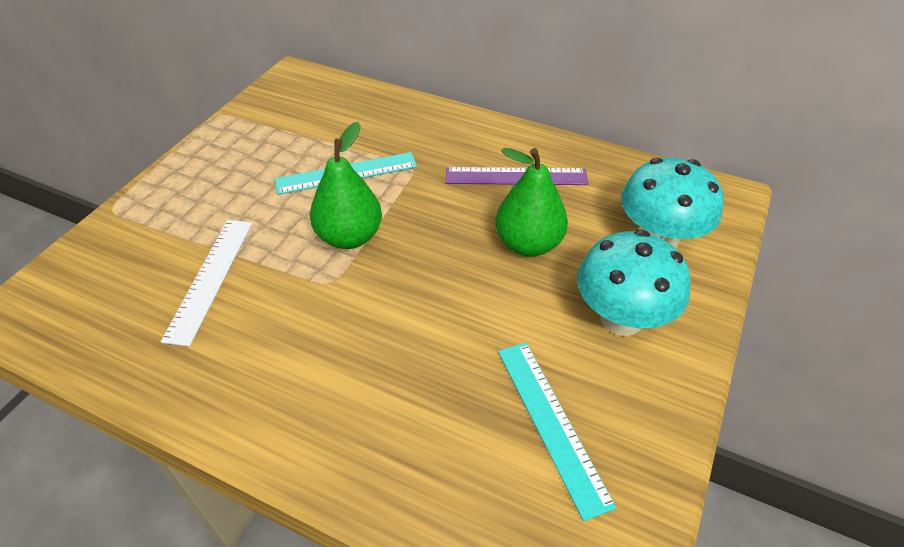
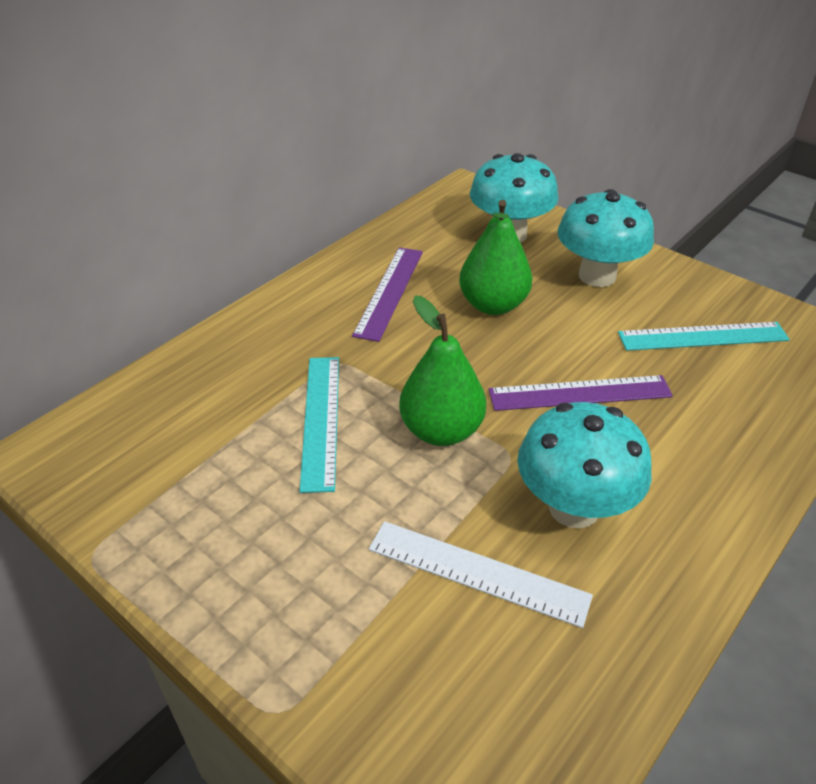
camera: 75 degrees left, 5 degrees down
(277, 327) = (574, 507): none -> turquoise mushroom
(419, 320) = (580, 393): none -> purple ruler

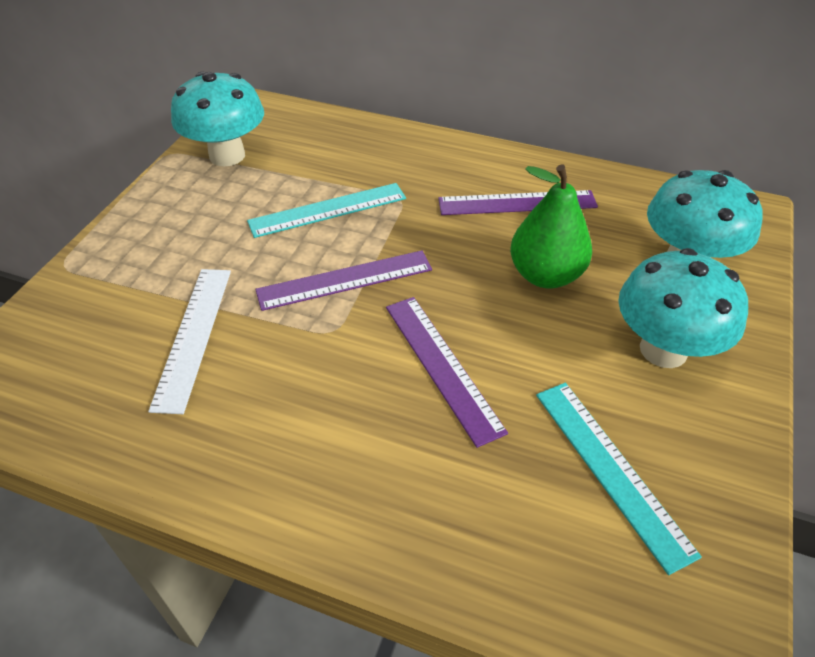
camera: 70 degrees right, 5 degrees up
(441, 430) = (345, 280): green pear -> purple ruler
(574, 507) = (282, 386): turquoise mushroom -> turquoise mushroom (227, 156)

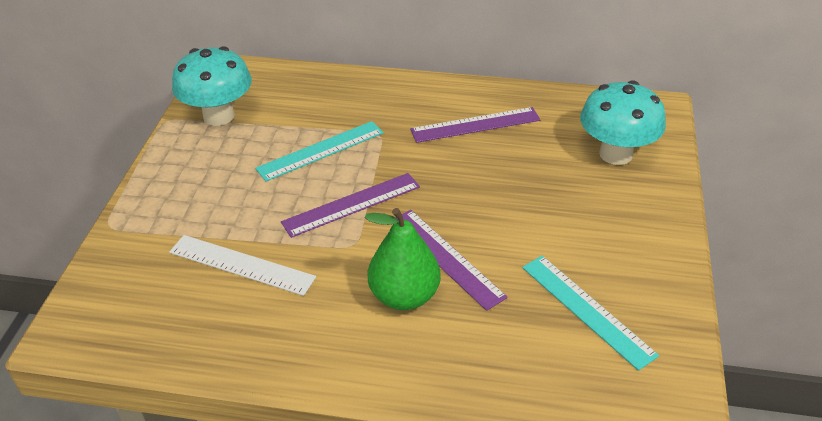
camera: 10 degrees left, 5 degrees down
(194, 336) = (241, 264): white ruler -> white ruler turned 60 degrees counterclockwise
(545, 275) = (510, 179): green pear -> green pear (404, 296)
(663, 349) = (610, 221): turquoise mushroom -> none

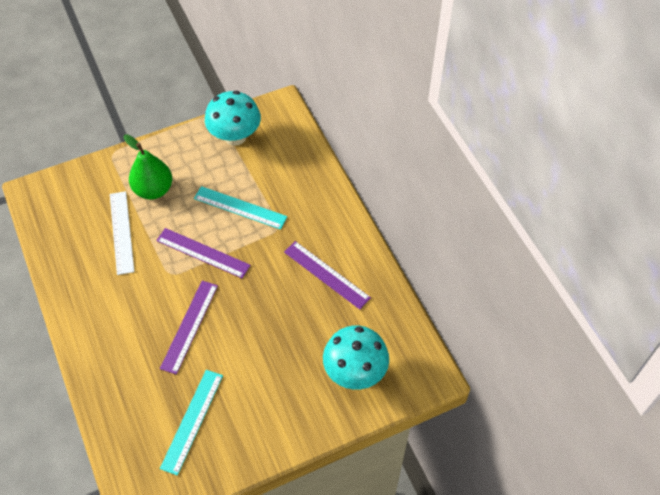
camera: 55 degrees right, 15 degrees up
(404, 296) = (146, 322): green pear -> green pear (153, 190)

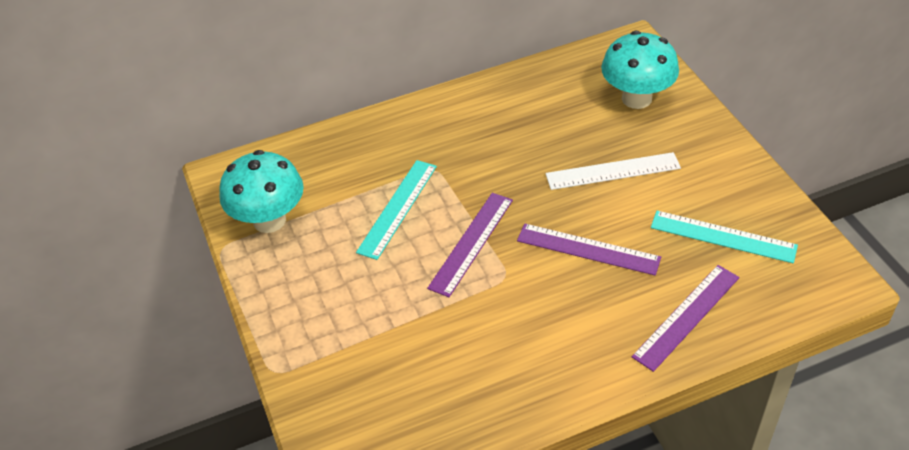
camera: 85 degrees left, 10 degrees down
(122, 232) = (431, 341): white ruler -> white ruler (612, 171)
(153, 190) = (355, 309): green pear -> none
(326, 275) = (506, 123): purple ruler -> purple ruler (687, 316)

